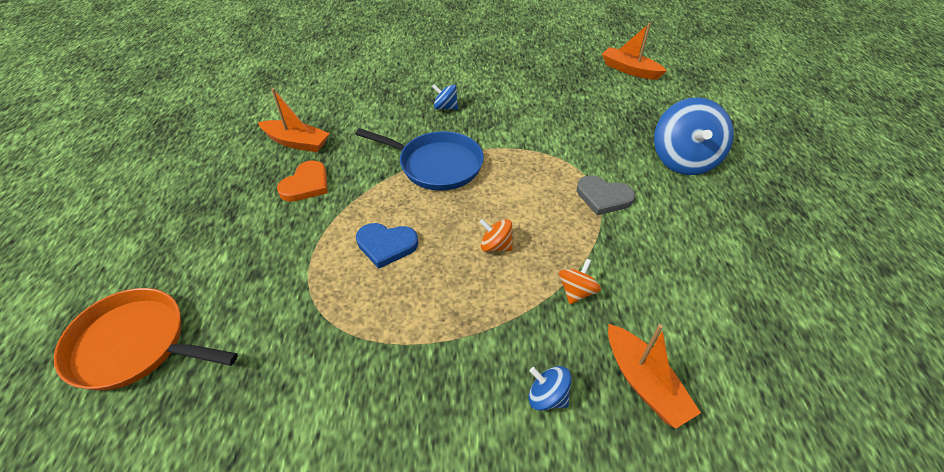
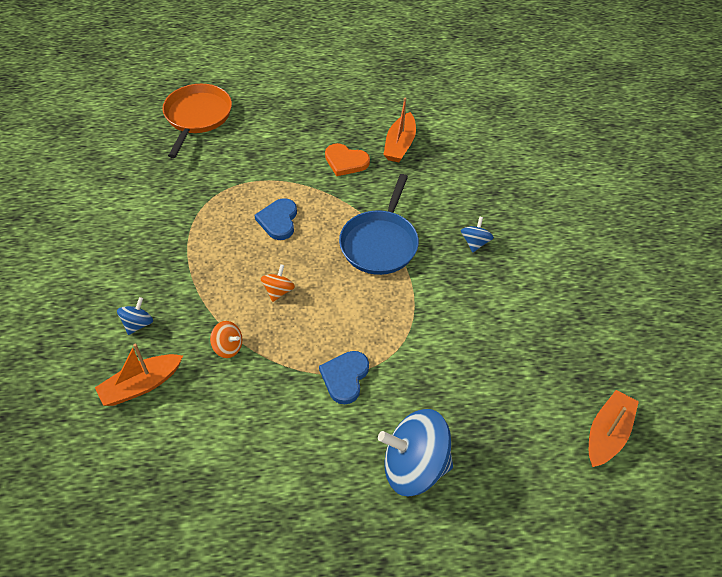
camera: 85 degrees right, 5 degrees up
(603, 197) = (345, 377): grey heart -> blue heart

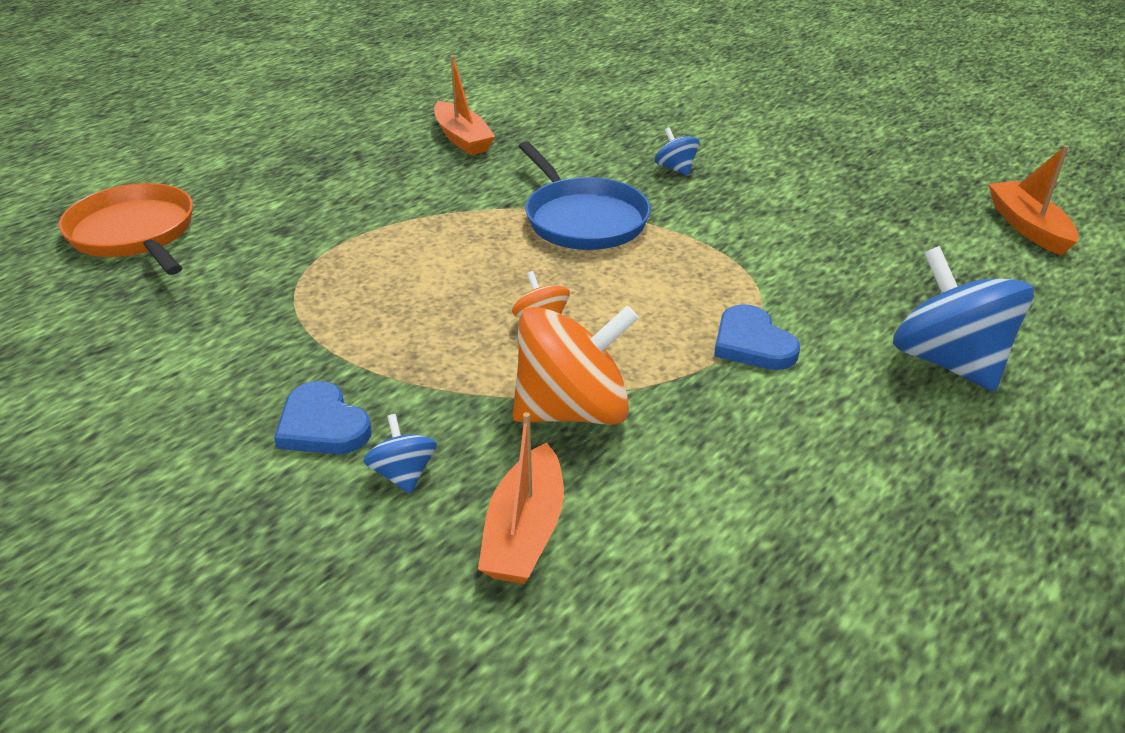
camera: 45 degrees left, 15 degrees down
(228, 347) = (573, 410): orange spinning top -> orange spinning top, size x2.13
(278, 221) = (427, 265): blue heart -> blue heart (322, 425)
(345, 161) = (422, 178): orange heart -> none
(414, 466) = (948, 362): blue spinning top -> blue spinning top turned 105 degrees clockwise

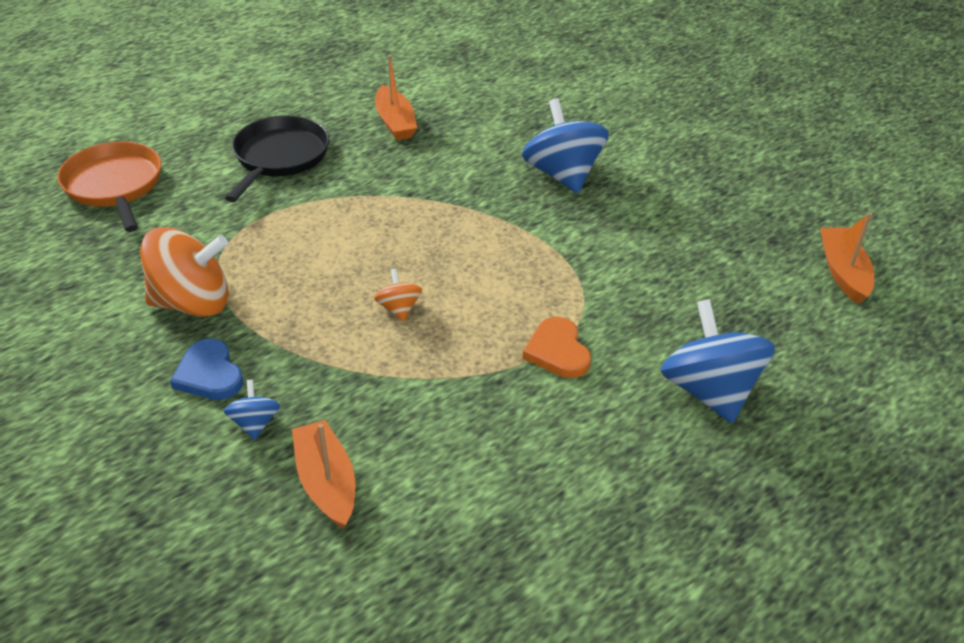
camera: 10 degrees right, 5 degrees up
(336, 184) = (279, 157): none -> black pan
(525, 532) = (326, 482): orange boat -> orange boat turned 135 degrees clockwise
(573, 410) = (396, 389): orange spinning top -> orange spinning top (192, 302)
(583, 219) = (466, 216): blue pan -> none
(675, 169) = (563, 175): blue spinning top -> blue spinning top, size x2.13
(752, 343) = (557, 351): blue heart -> orange heart

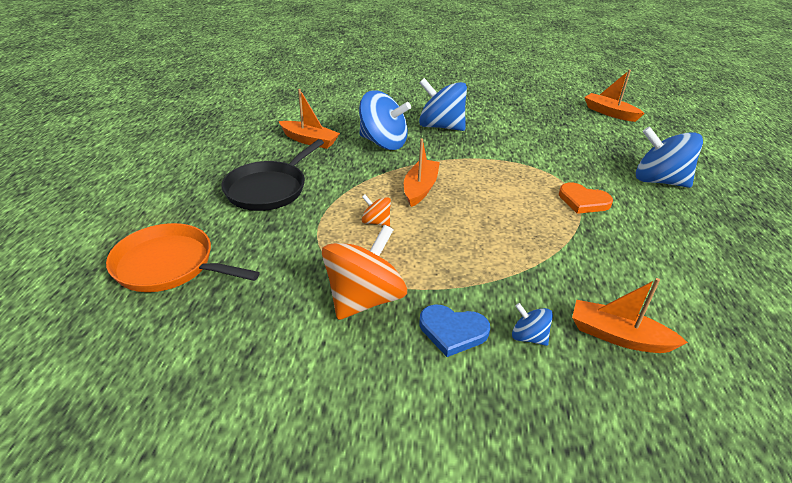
camera: 45 degrees left, 5 degrees down
(279, 157) = (269, 189): black pan -> black pan turned 120 degrees counterclockwise
(399, 309) = (484, 227): orange spinning top -> orange spinning top (376, 222)
(410, 233) = (420, 188): none -> orange boat
(463, 162) = (383, 143): none -> blue spinning top

